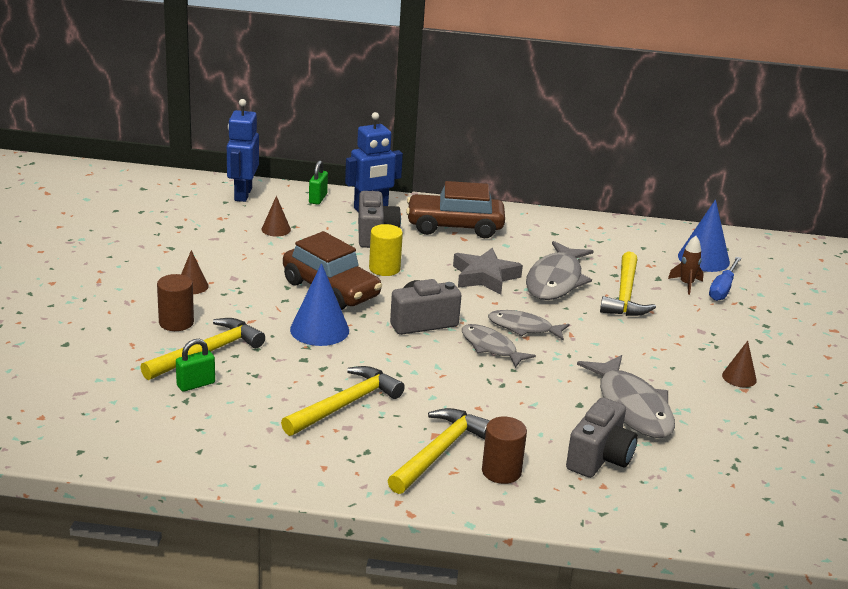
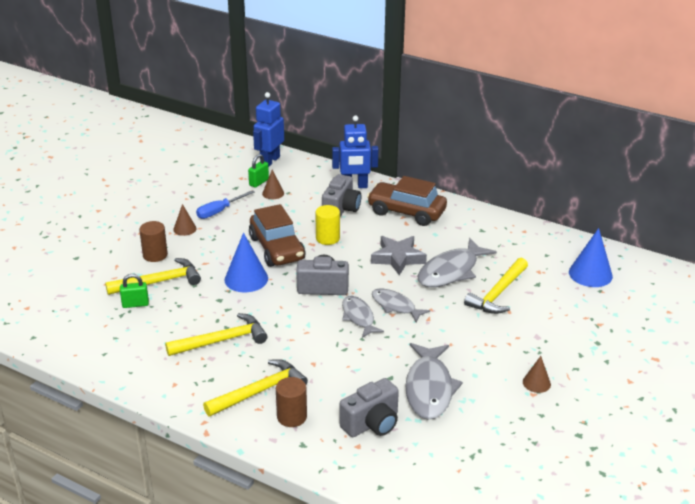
camera: 25 degrees right, 5 degrees up
(318, 198) = (321, 172): green padlock -> green padlock (259, 182)
(686, 284) = (557, 294): brown rocket -> none
(722, 289) = (585, 303): blue screwdriver -> blue screwdriver (219, 211)

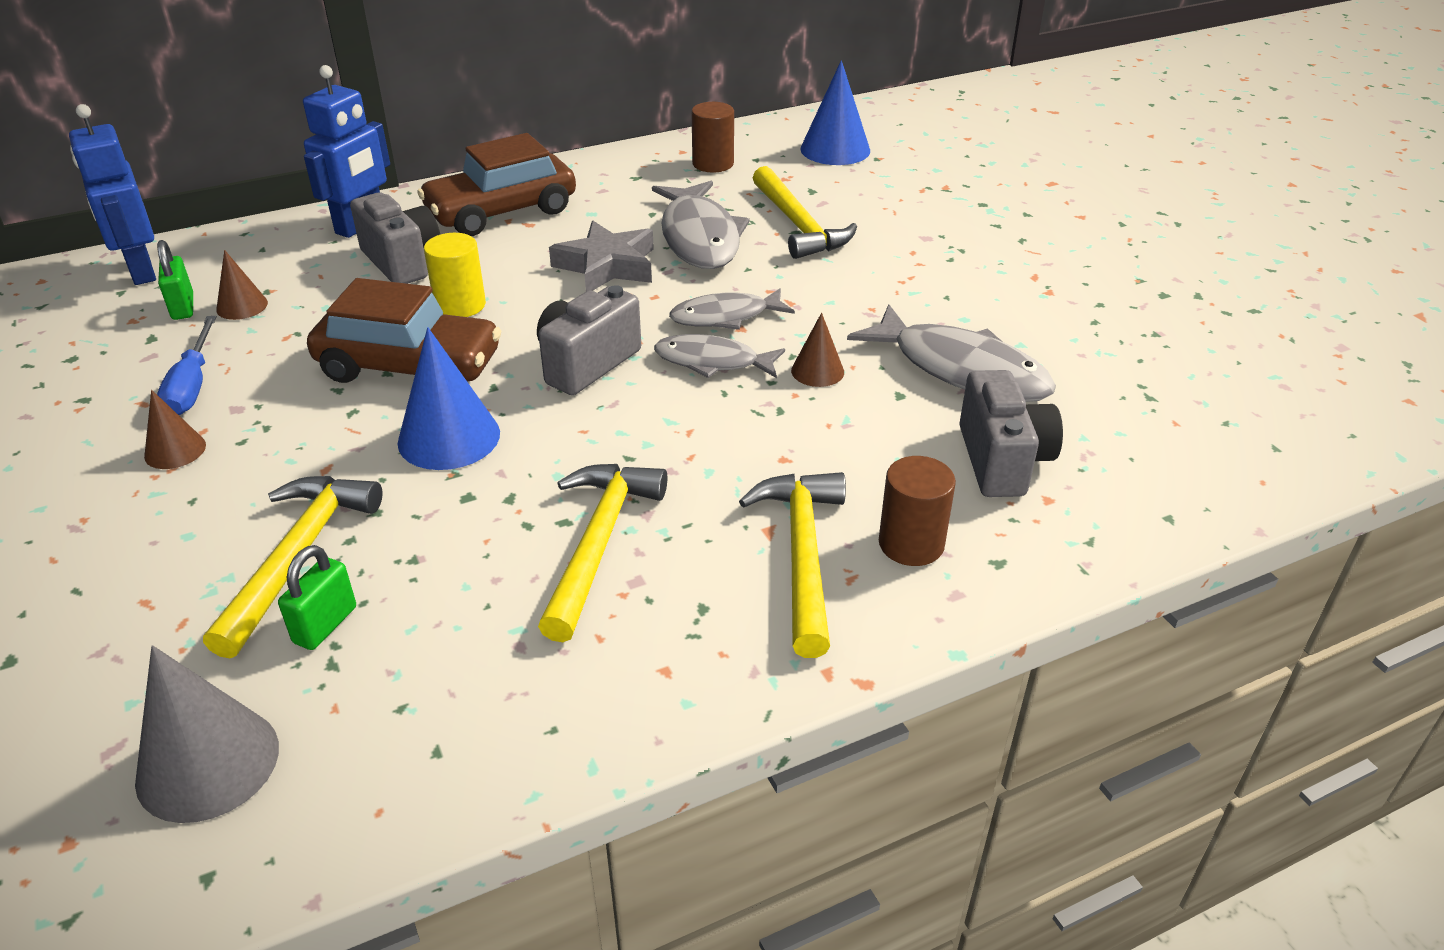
camera: 55 degrees left, 5 degrees up
(68, 314) = (208, 763): none -> grey cone
(155, 255) = (198, 526): brown cylinder -> brown cylinder (713, 164)
(536, 383) = (1028, 279): brown cone -> brown cone (817, 371)

